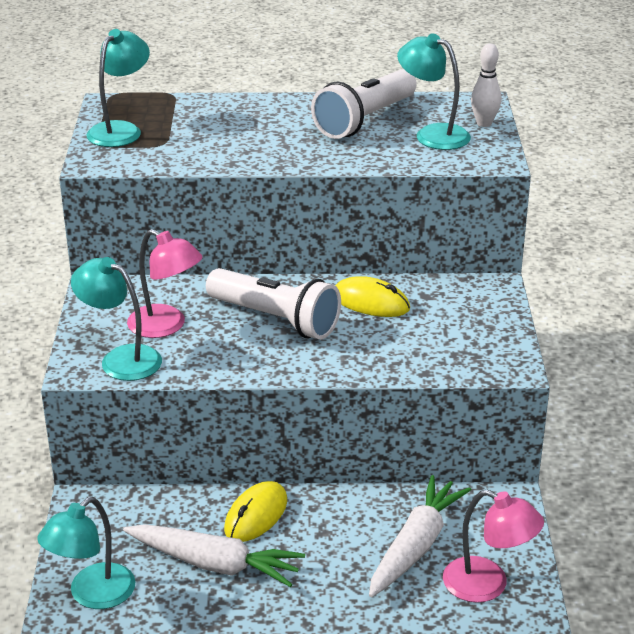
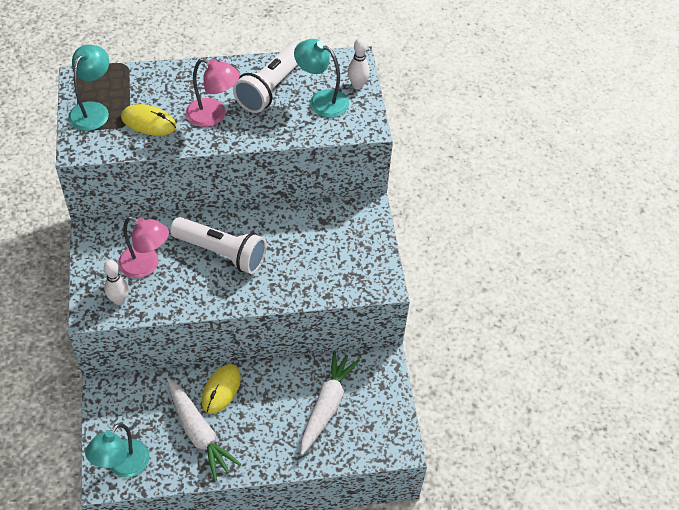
camera: 10 degrees left, 20 degrees up
(121, 359) = (119, 300): turquoise lamp -> white bowling pin
(215, 564) = (199, 433): white carrot -> white carrot turned 45 degrees clockwise
(370, 302) = (285, 230): yellow mouse -> yellow mouse (149, 122)
(488, 585) = (374, 433): pink lamp -> pink lamp (213, 115)

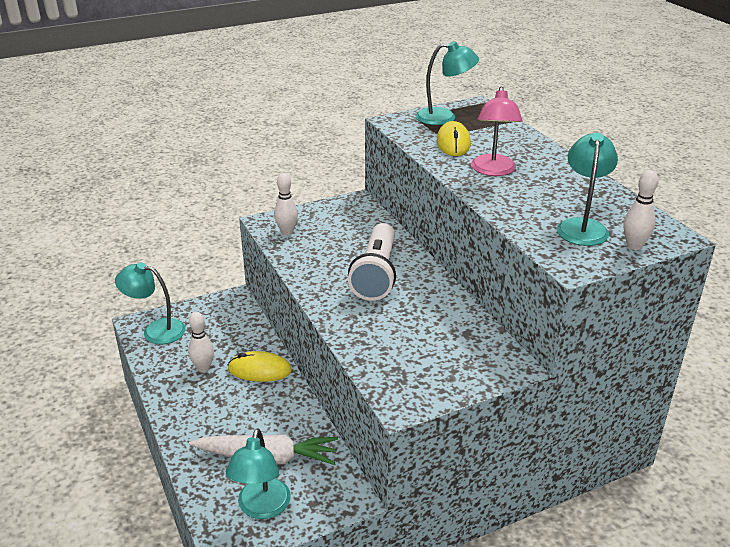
camera: 75 degrees right, 20 degrees down
(146, 265) = (334, 236): pink lamp -> none
(199, 433) = (203, 368): white carrot -> white bowling pin
(272, 87) = (568, 193): white flashlight -> none
(375, 420) = (261, 508): none -> turquoise lamp

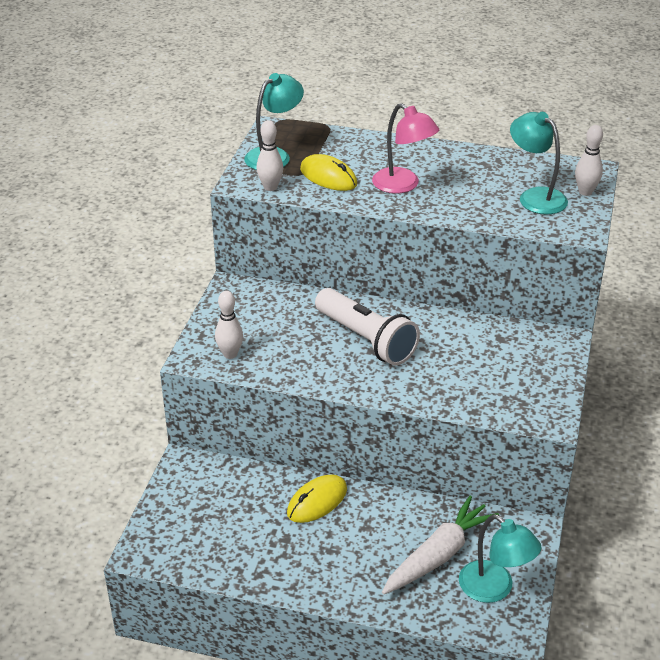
camera: 50 degrees left, 5 degrees up
(156, 330) = (168, 544): turquoise lamp -> none
(203, 368) = (271, 538): white bowling pin -> white bowling pin (270, 187)

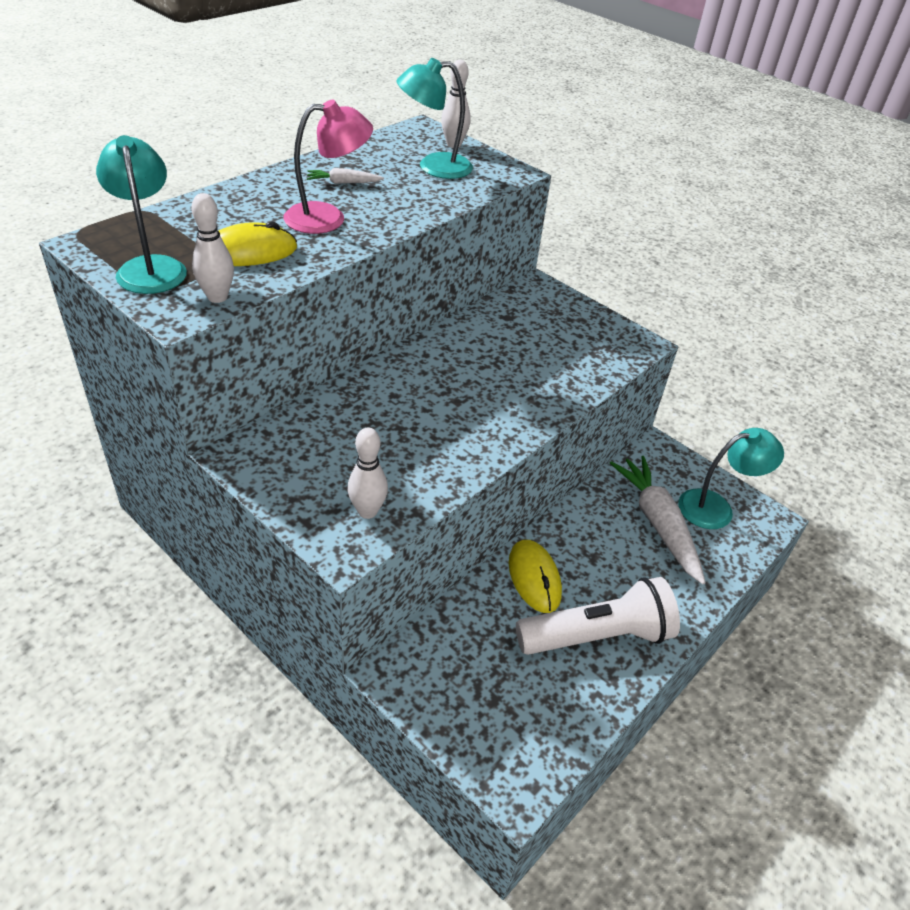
camera: 65 degrees left, 5 degrees up
(366, 339) = (436, 395): white flashlight -> white flashlight (597, 635)
(457, 172) = (343, 183): none -> white carrot

